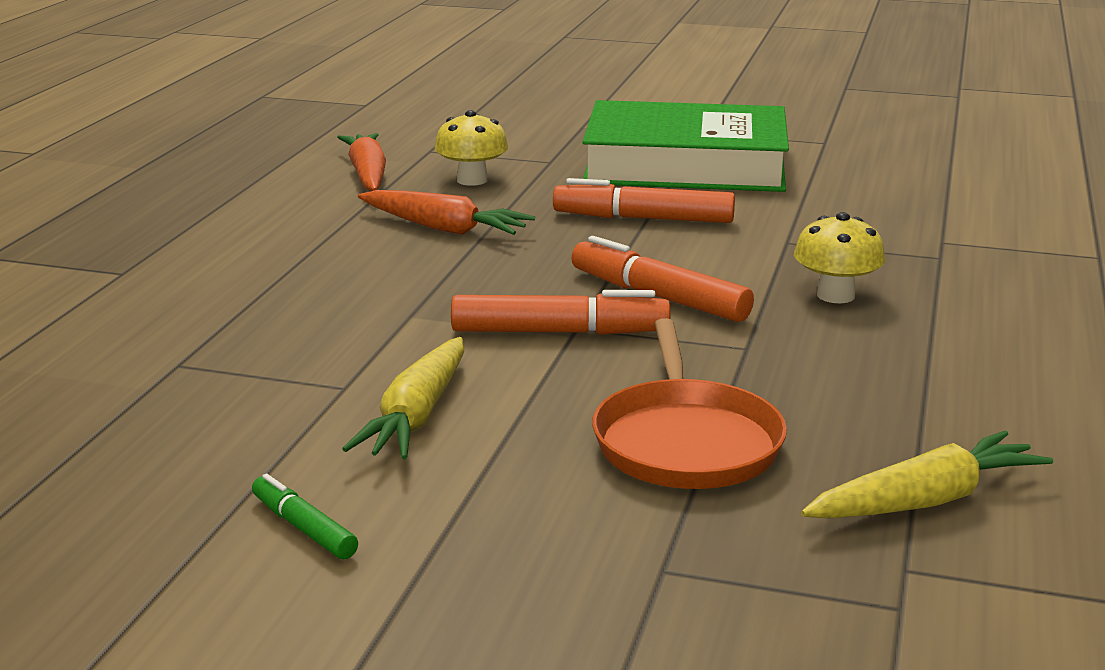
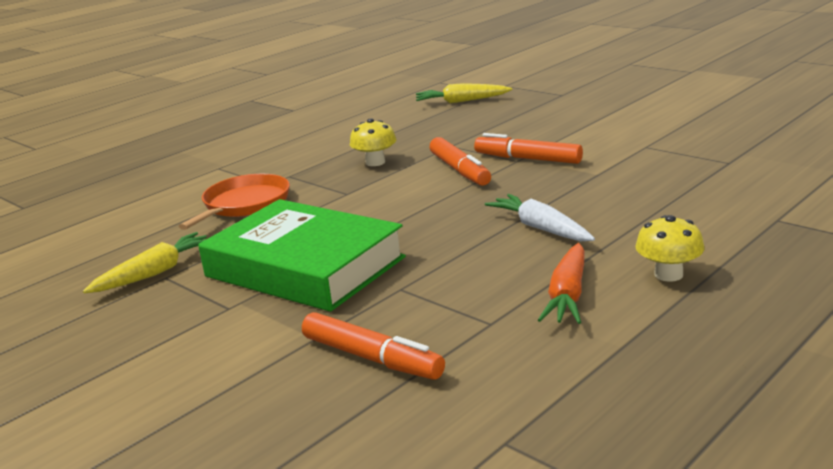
camera: 150 degrees left, 0 degrees up
(304, 528) = (674, 109): green marker -> none
(416, 416) = (618, 134): yellow carrot -> yellow carrot (155, 273)
(445, 228) = (540, 228): orange carrot -> white carrot
(472, 180) = (484, 274): yellow mushroom -> yellow mushroom (668, 274)
(643, 219) = (404, 219): orange marker -> orange marker (372, 358)
(685, 441) = (518, 119): orange pan -> orange pan (244, 204)

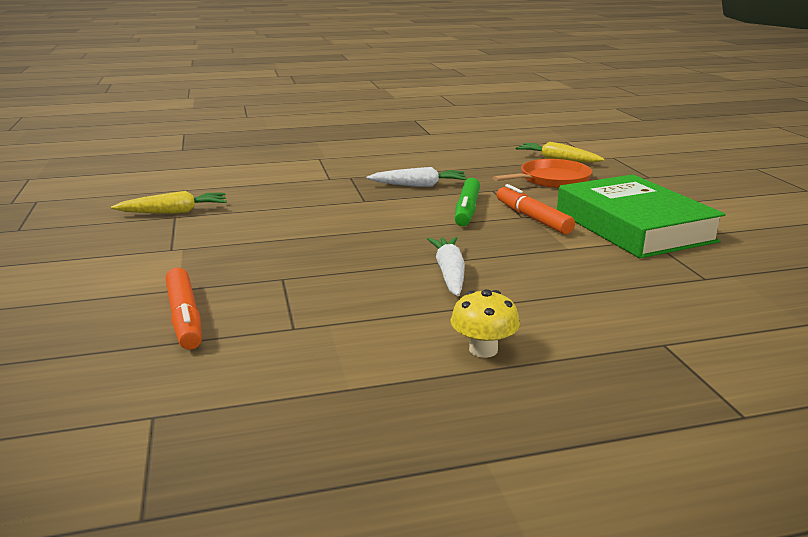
camera: 30 degrees right, 0 degrees up
(244, 204) = (292, 187): orange pan -> orange pan (551, 180)
(305, 267) = (254, 240): green book -> green book (633, 226)
(375, 162) = (419, 185): yellow mushroom -> white carrot
(460, 170) = (467, 210): orange marker -> green marker
(567, 295) = (379, 332): orange carrot -> none

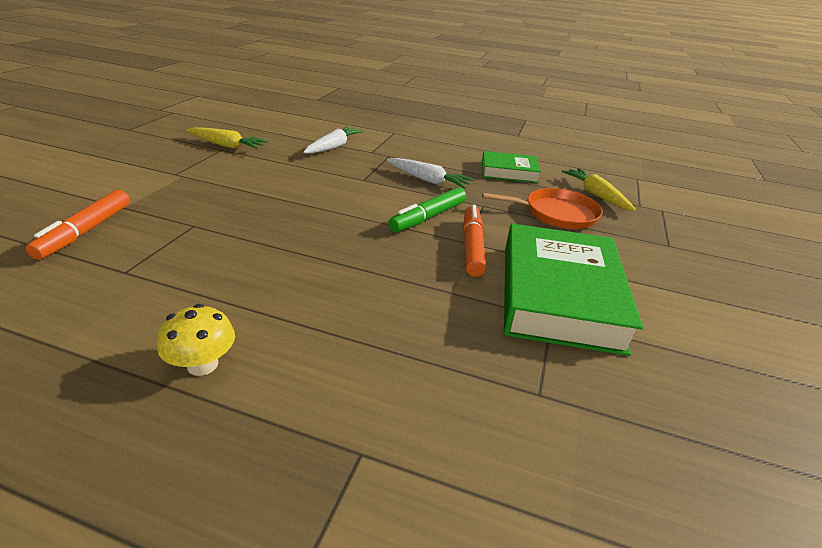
camera: 30 degrees right, 10 degrees up
(449, 273) = (309, 273): white carrot -> white carrot (334, 147)
(470, 162) = (508, 172): none -> green book

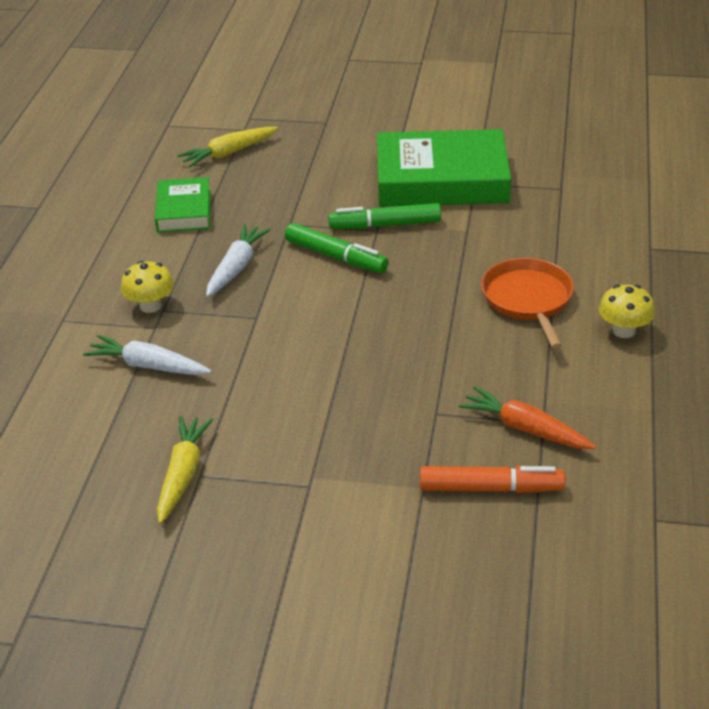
camera: 95 degrees left, 5 degrees up
(128, 260) = (524, 428): none -> orange carrot
(395, 153) = (150, 306): none -> yellow mushroom
(472, 247) = (385, 225): orange marker -> green marker
(556, 214) = (288, 179): orange pan -> orange pan (528, 300)

